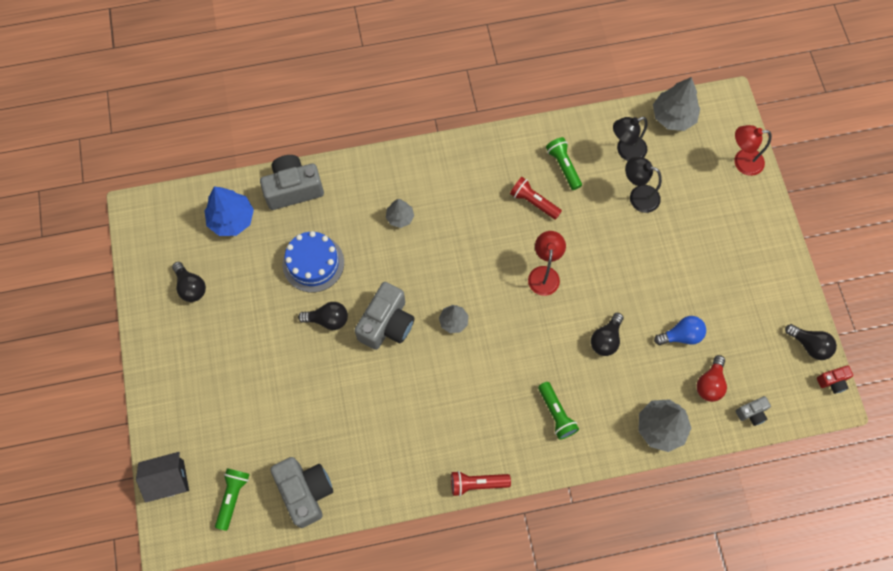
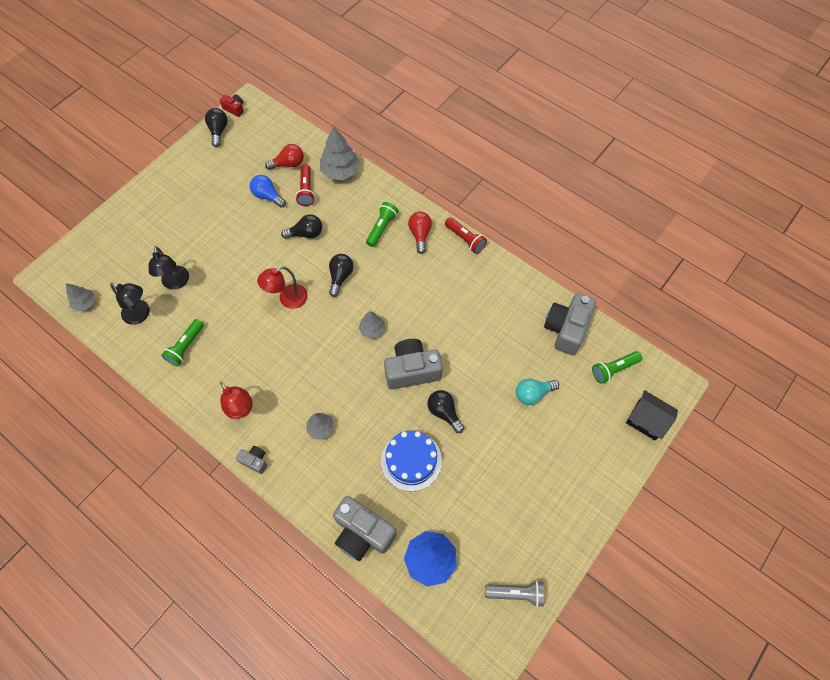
camera: 130 degrees left, 5 degrees down
(154, 258) = (516, 593): none -> grey flashlight
(191, 287) = (511, 538): black light bulb -> black light bulb (340, 277)
(277, 405) = (533, 394): none -> turquoise light bulb
(518, 444) = (420, 235): none -> red light bulb
(533, 202) = (233, 345): red flashlight -> red flashlight (306, 190)
(673, 116) = (85, 303): grey tree -> grey tree, size x0.59
(742, 162) = (98, 238): red lamp -> red lamp (241, 410)
(751, 413) = (290, 134): grey camera -> grey camera (255, 461)

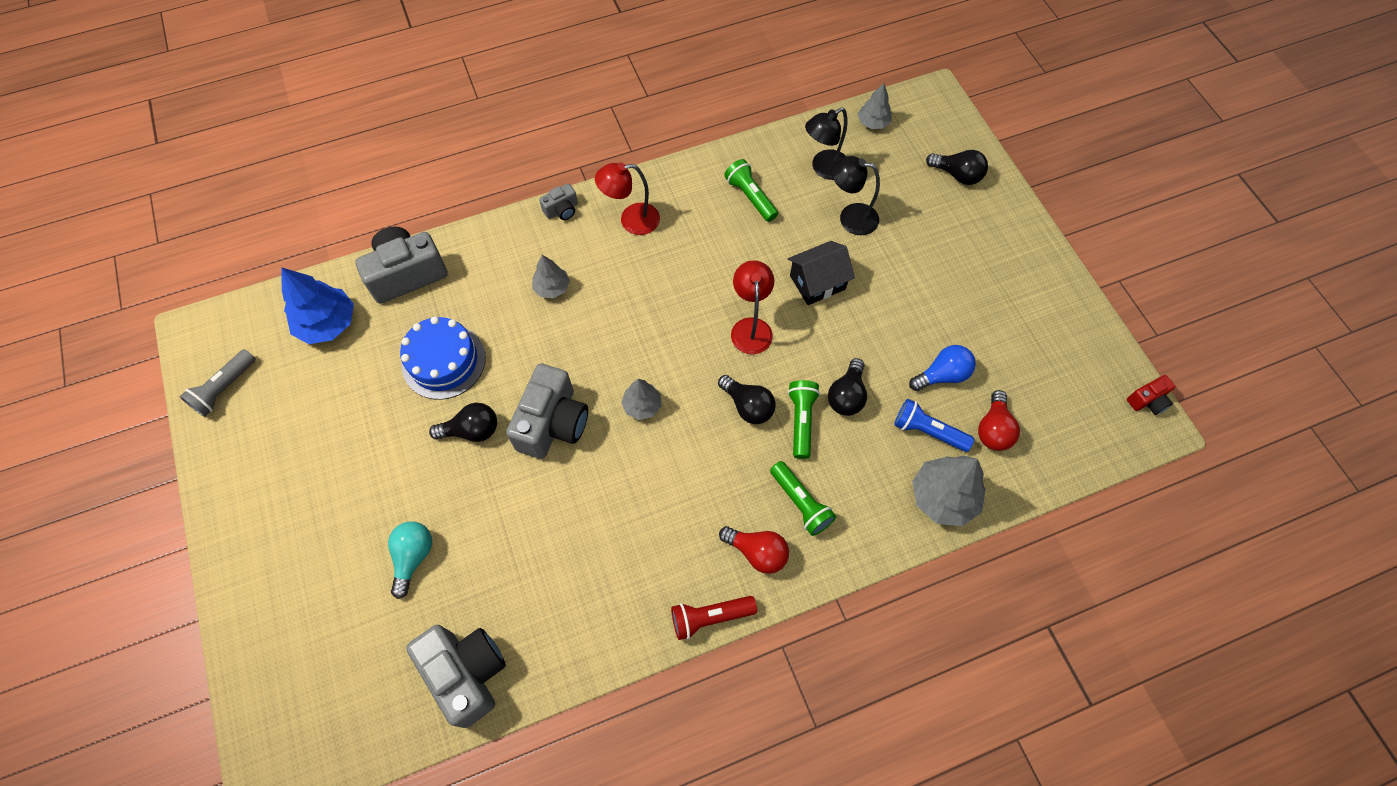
camera: 120 degrees right, 0 degrees up
(218, 131) = (1106, 361): black light bulb -> black light bulb (957, 175)
(306, 190) = (927, 431): red flashlight -> blue flashlight
(613, 369) = (361, 700): green flashlight -> green flashlight (801, 421)
(646, 420) = (263, 692): black house -> black house (817, 282)

